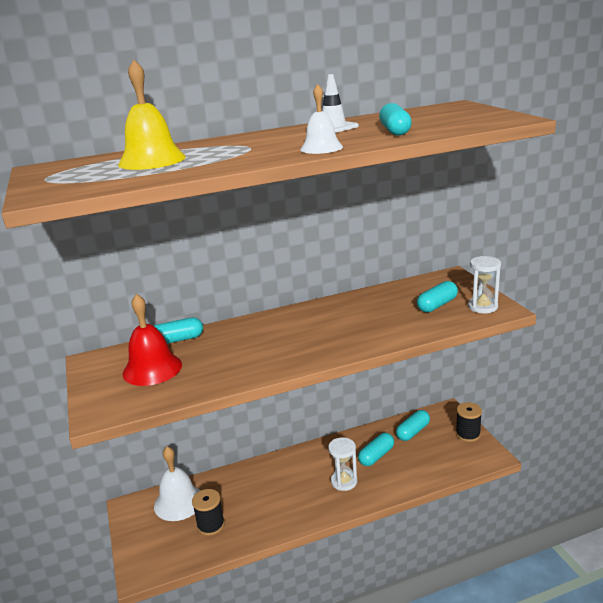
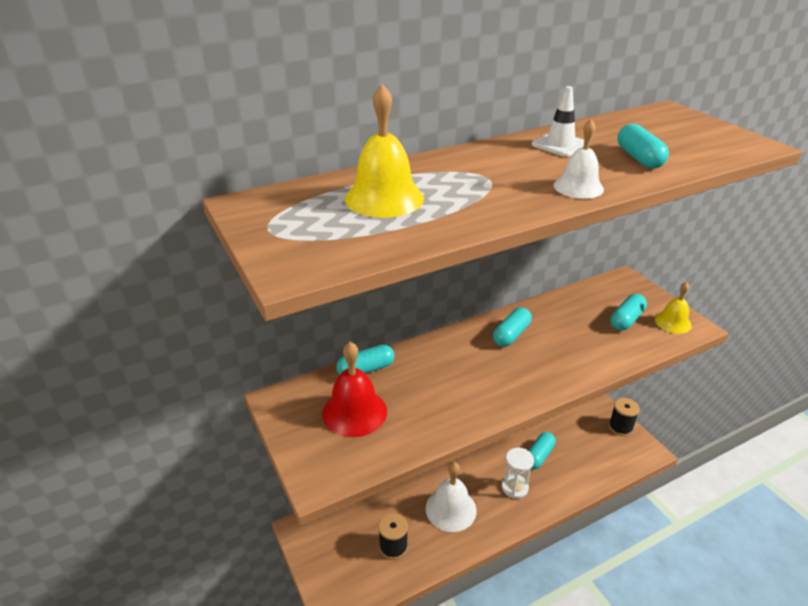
camera: 10 degrees left, 10 degrees up
(179, 502) = (351, 520): white bell -> white bell (451, 509)
(413, 432) = (567, 426): turquoise capsule -> turquoise capsule (511, 334)
(482, 307) = (673, 322): white hourglass -> yellow bell

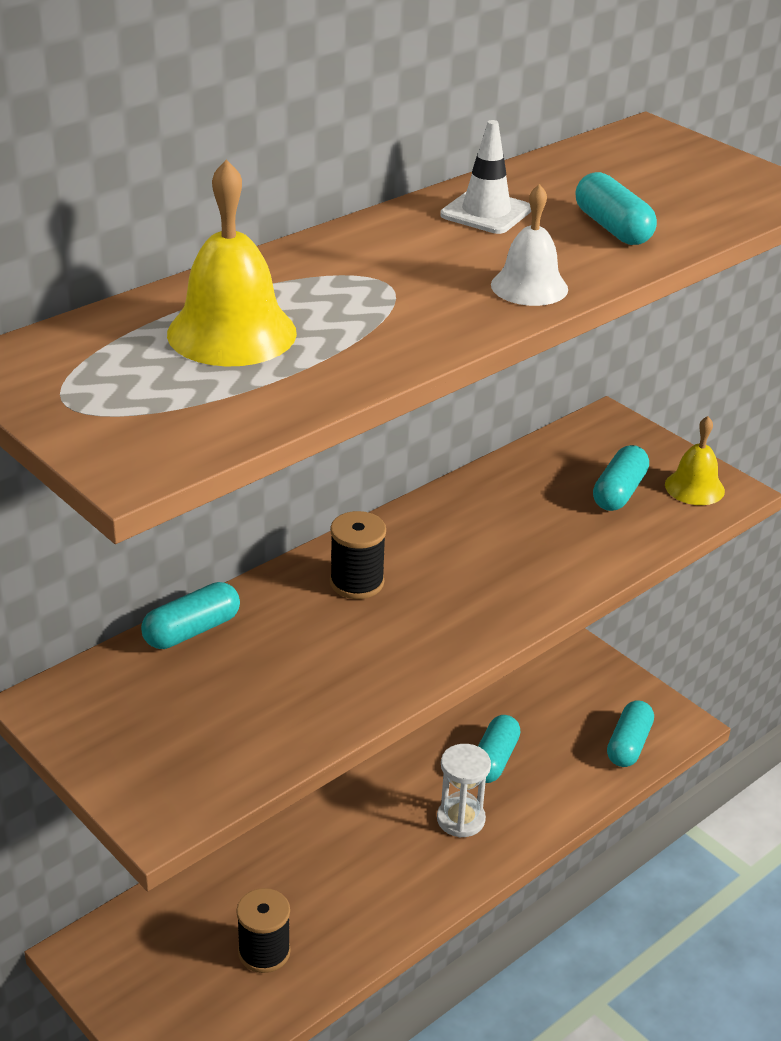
camera: 15 degrees left, 0 degrees up
(354, 412) = (192, 702): red bell -> none
(451, 509) = (354, 873): white bell -> none
(511, 334) = (431, 540): turquoise capsule -> turquoise capsule (628, 745)
(620, 427) = (628, 690): black spool -> black spool (357, 582)

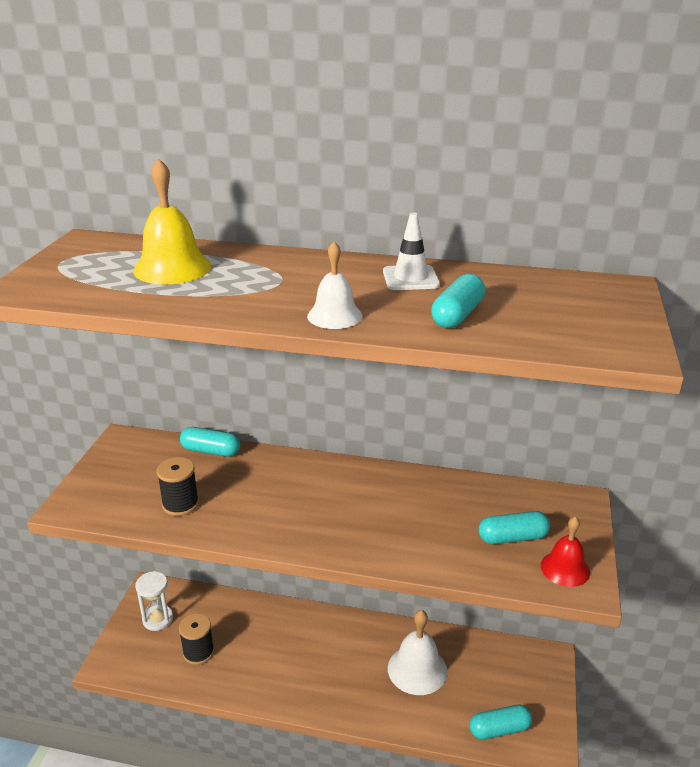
camera: 55 degrees right, 5 degrees down
(357, 582) = (303, 481): black spool -> black spool (180, 504)
(460, 819) = (357, 680): white hourglass -> white hourglass (158, 619)
(494, 760) = (417, 669): turquoise capsule -> white bell
(694, 487) = (565, 568): yellow bell -> red bell

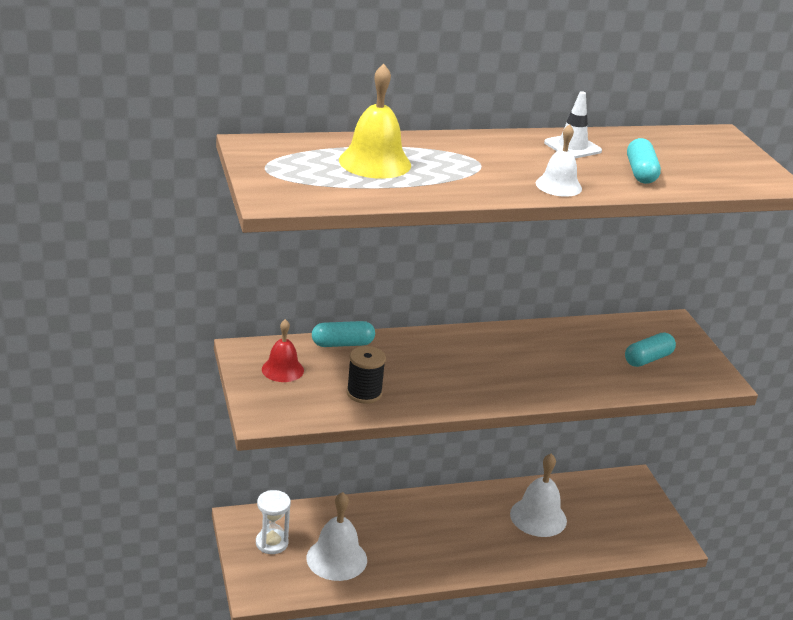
camera: 30 degrees left, 0 degrees up
(198, 652) = (336, 558): black spool -> white bell
(499, 729) = (631, 541): turquoise capsule -> none
(565, 568) = (700, 372): red bell -> red bell (282, 369)

